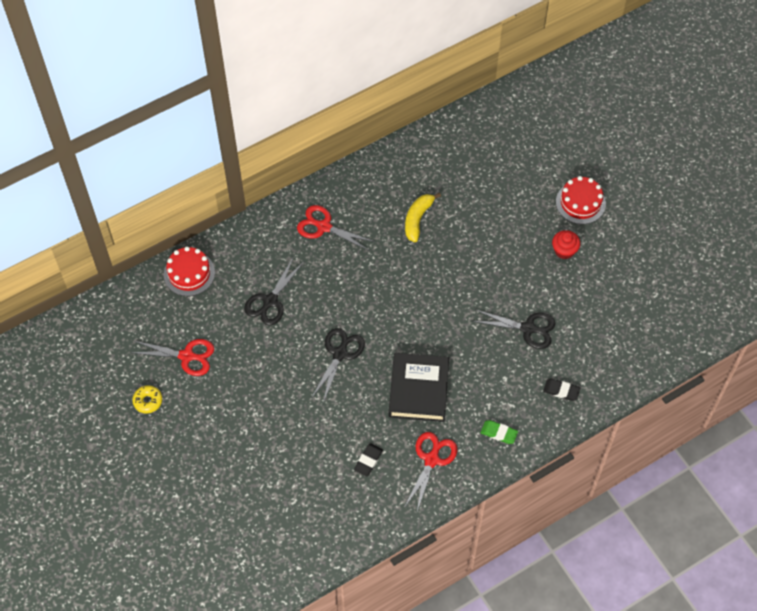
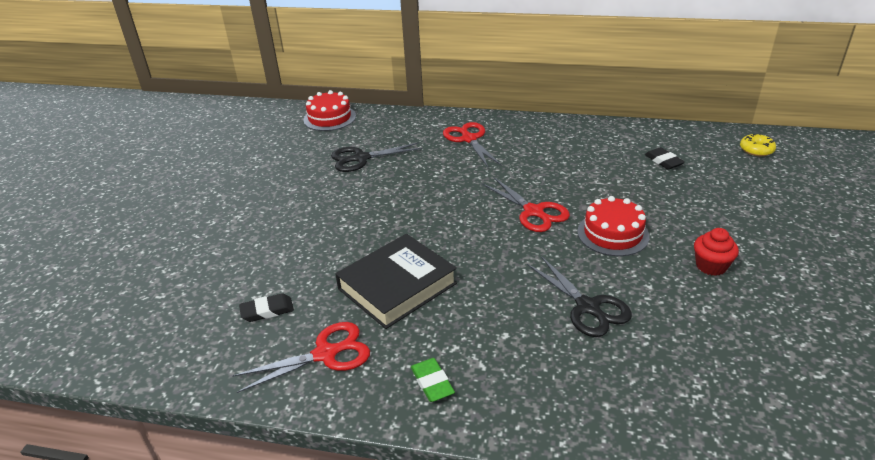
camera: 45 degrees right, 25 degrees down
(148, 401) = (185, 165): yellow donut -> yellow donut (756, 150)
(186, 356) = (252, 156): red scissors -> red scissors (533, 212)
(339, 354) = (364, 218): black scissors -> none
(417, 219) = (562, 170): yellow banana -> none
(561, 390) = (565, 393): black eraser -> black eraser (663, 161)
(580, 202) = (774, 238): red cake -> red cake (613, 234)

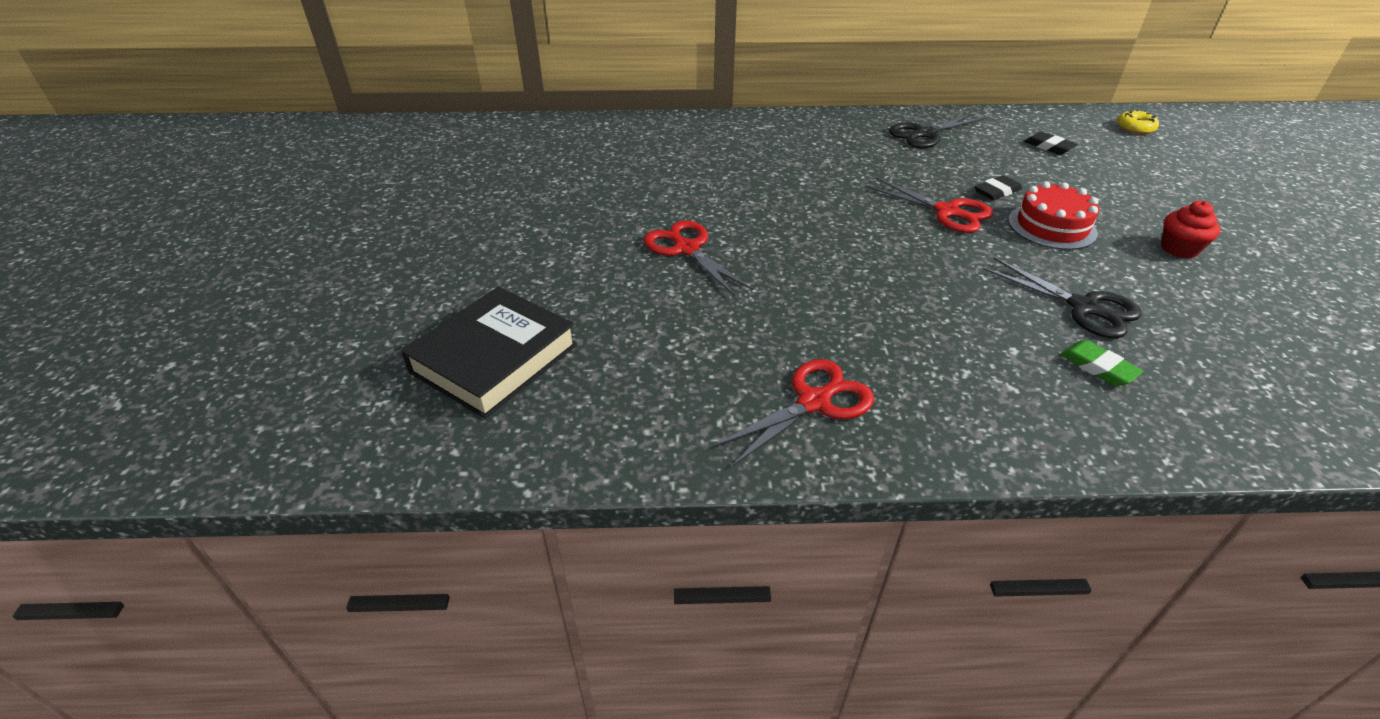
camera: 15 degrees left, 5 degrees up
(267, 310) = (700, 360): black eraser -> black eraser (997, 191)
(329, 118) = (624, 128): red cake -> none
(361, 158) = (697, 171): black scissors -> black scissors (924, 134)
(397, 286) = (847, 311): black book -> black book (495, 359)
(432, 382) = (969, 416): green eraser -> green eraser (1098, 367)
(469, 139) = (814, 140): red scissors -> red scissors (687, 249)

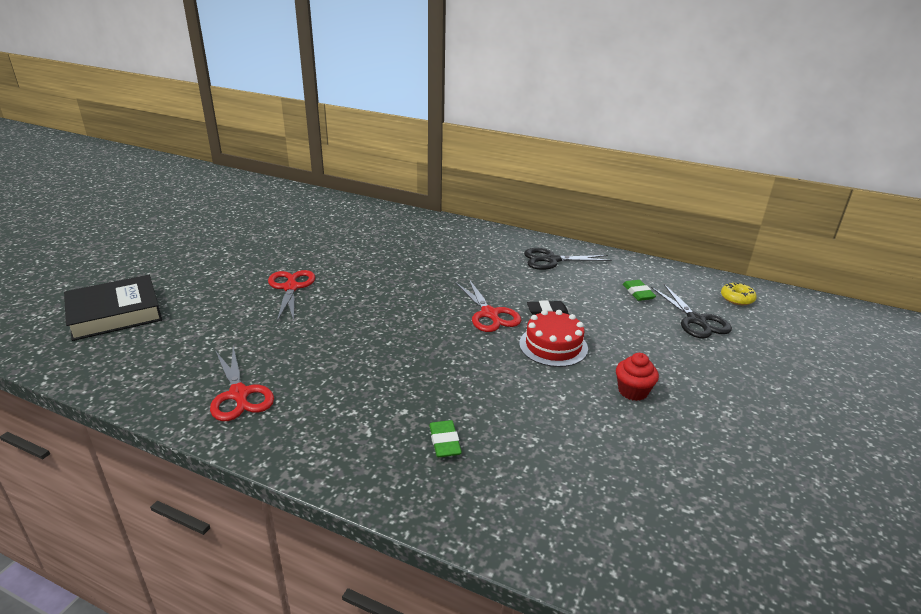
camera: 25 degrees right, 10 degrees down
(814, 402) = (239, 394): red scissors -> red scissors turned 75 degrees clockwise
(1049, 147) = (638, 293): black eraser -> green eraser
(1083, 307) = (493, 403): black scissors -> black scissors (696, 320)

